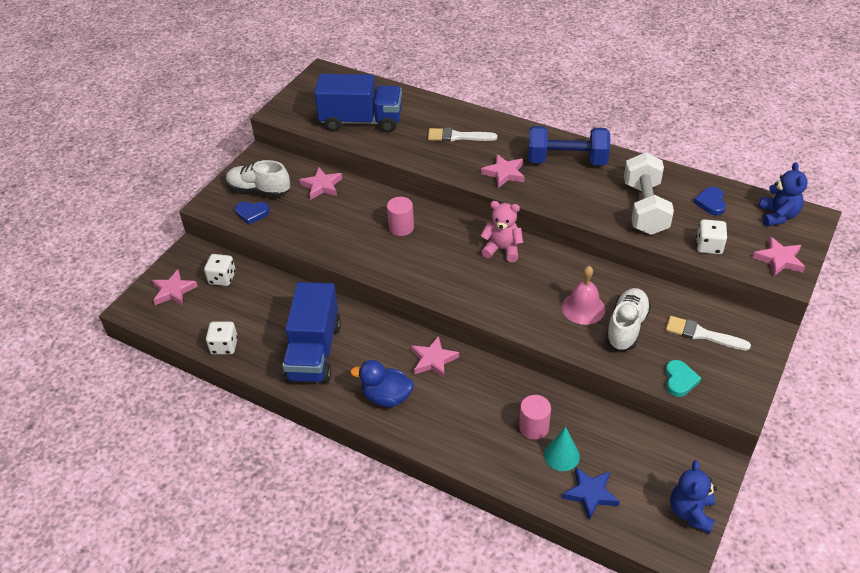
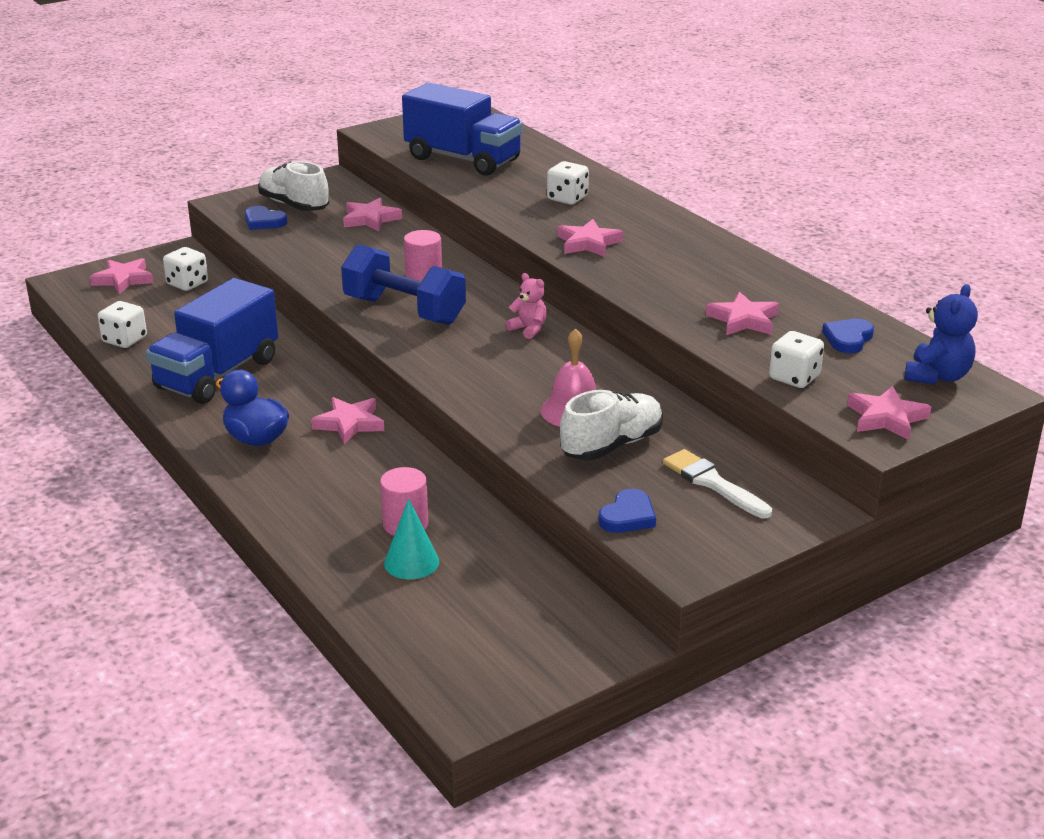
camera: 25 degrees right, 15 degrees down
(457, 136) = (567, 198): white brush -> white dice
(502, 249) = (528, 329): pink teddy bear -> pink teddy bear, size x0.66
(567, 160) = (687, 252): blue dumbbell -> blue dumbbell (404, 310)
(590, 494) = (407, 611): blue star -> none
(645, 208) = (743, 320): white dumbbell -> pink star
(679, 380) = (628, 516): turquoise heart -> blue heart
(691, 512) = (524, 678): blue teddy bear -> none

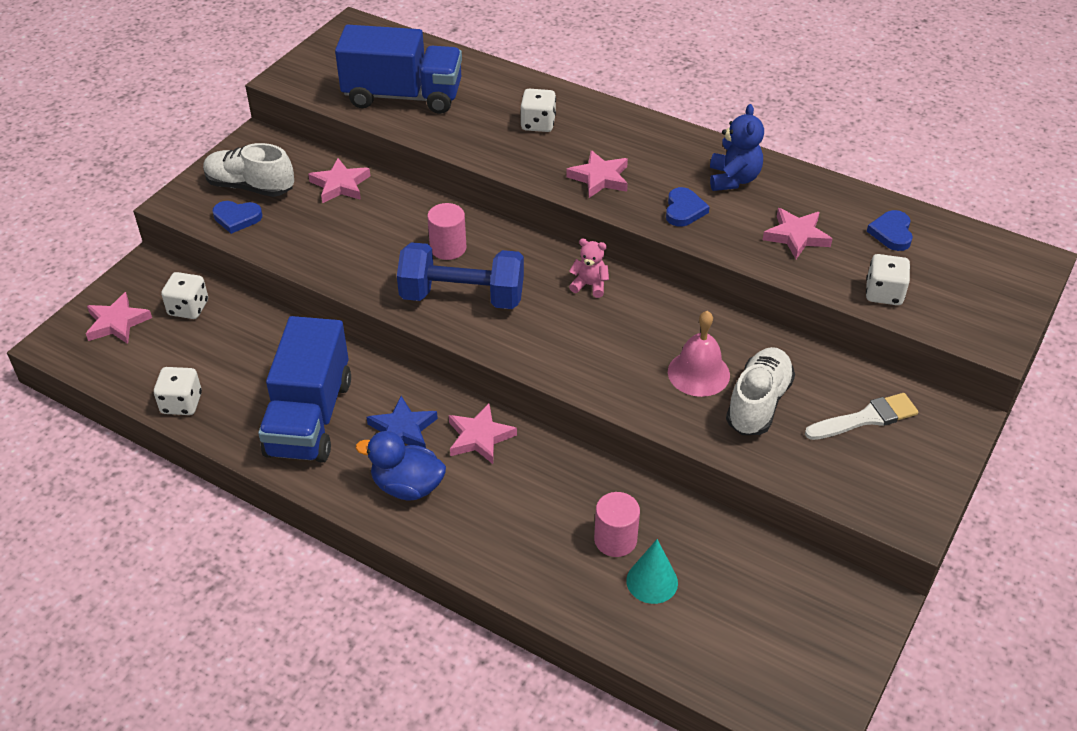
camera: 25 degrees left, 15 degrees up
(287, 402) = (402, 430): none -> blue star
(628, 516) = (828, 481): blue heart -> blue heart (684, 210)
(713, 483) = (866, 418): white brush -> white brush turned 135 degrees clockwise
(886, 418) = (983, 317): pink star -> none
(937, 376) = (986, 256): blue teddy bear -> blue teddy bear (733, 179)

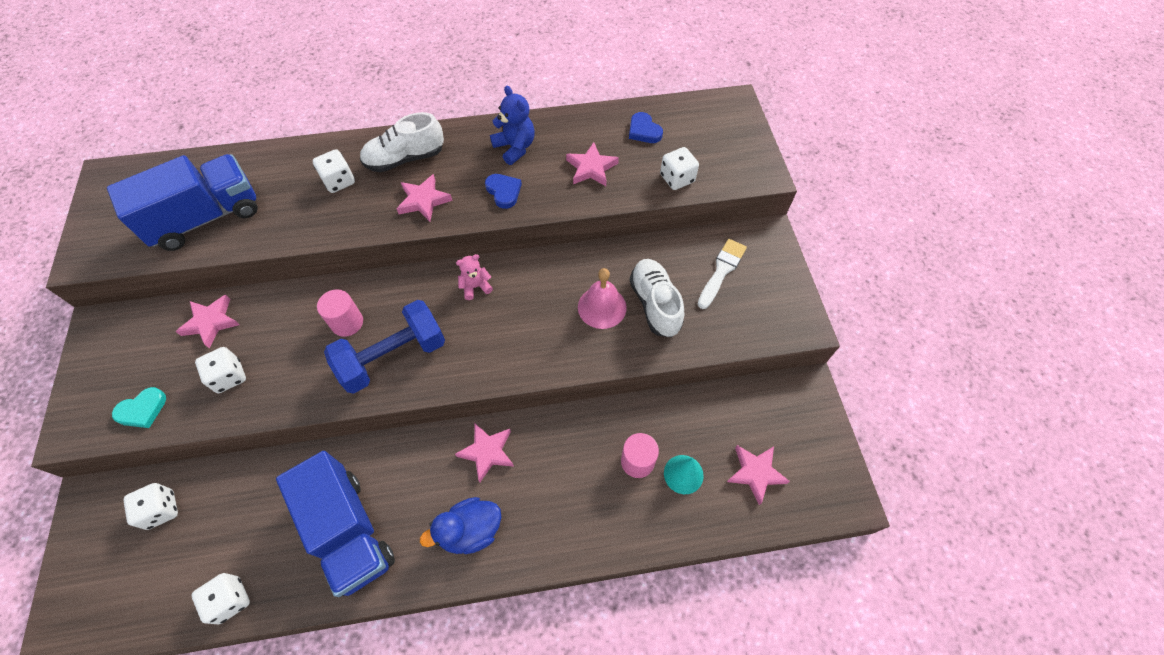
camera: 40 degrees left, 15 degrees up
(117, 322) = (104, 570): pink star -> pink star (755, 473)
(237, 218) = (142, 410): blue heart -> turquoise heart
(250, 187) = (130, 373): white shoe -> white shoe (405, 159)
(319, 232) = (229, 376): none -> white dice
(402, 430) = (428, 488): blue star -> none

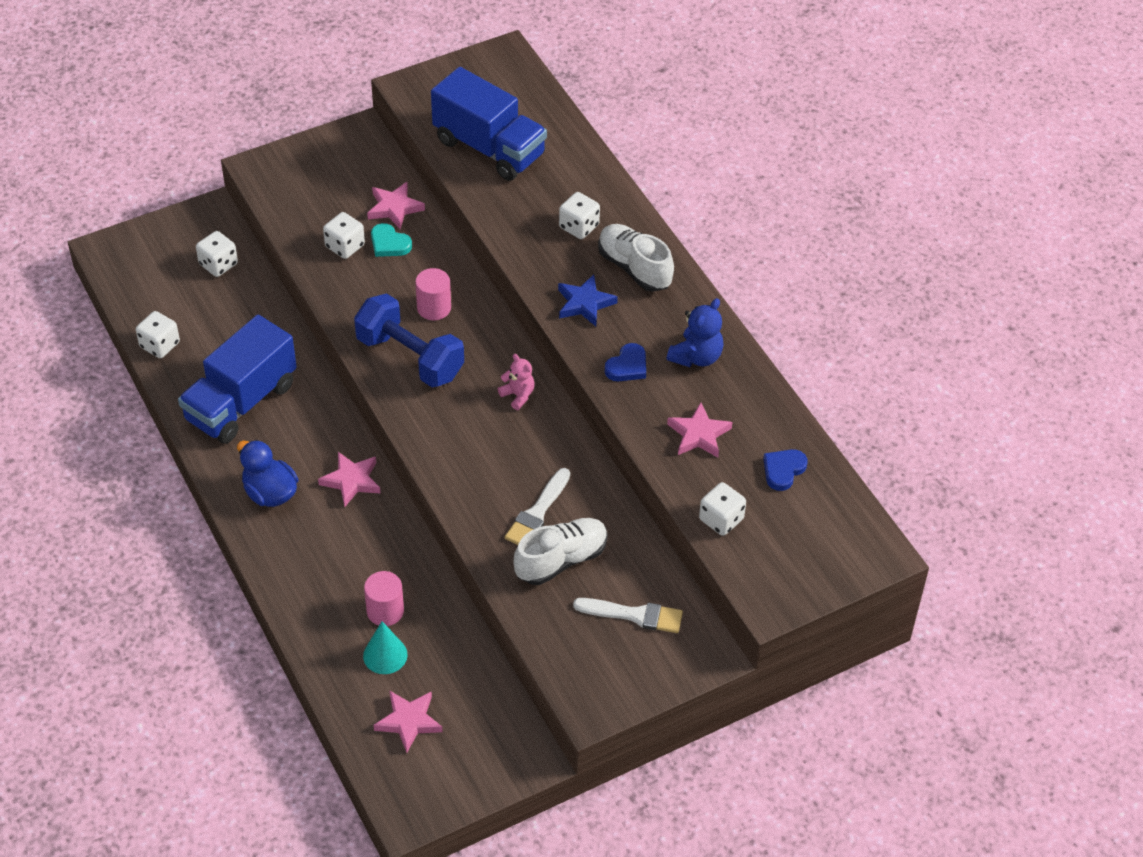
camera: 70 degrees right, 10 degrees down
(142, 410) = (292, 203): turquoise heart -> turquoise heart (389, 243)
(424, 201) = (584, 303): pink star -> blue star
(602, 307) = (537, 512): pink bell -> white brush

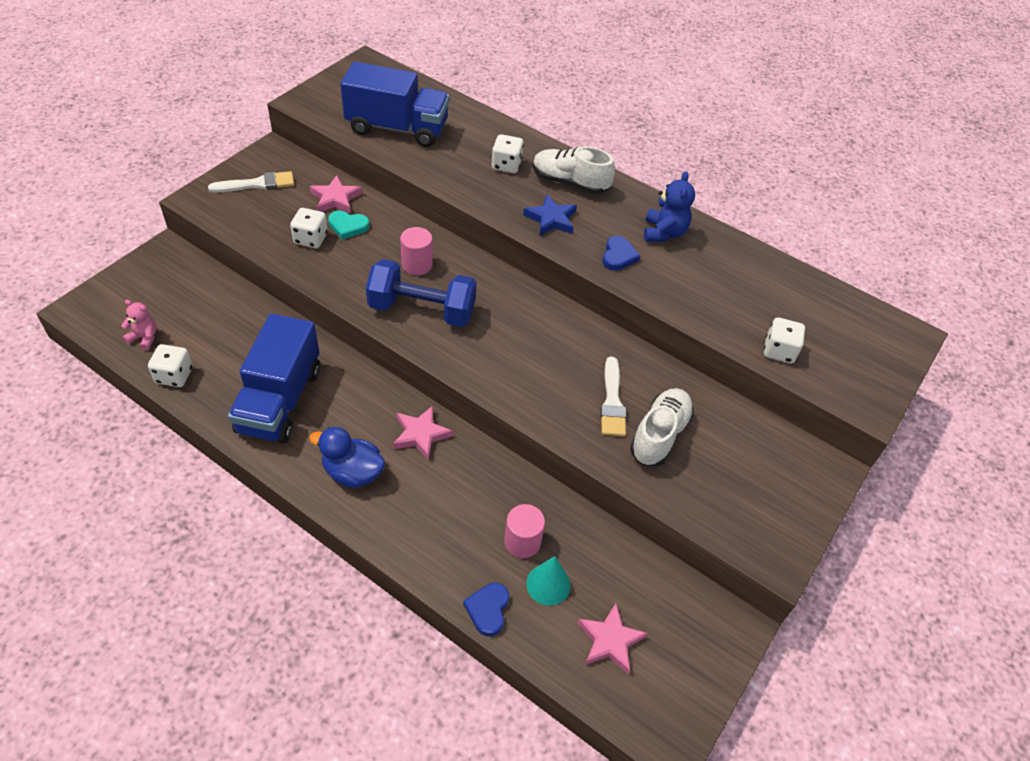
camera: 30 degrees left, 0 degrees up
(218, 264) = (195, 291): white dice -> none
(518, 395) = (531, 311): pink teddy bear -> pink teddy bear (144, 338)
(634, 615) = (749, 459): white brush -> white brush (257, 184)
(698, 434) = (710, 290): pink star -> none
(783, 470) = (792, 296): blue heart -> blue heart (488, 609)

